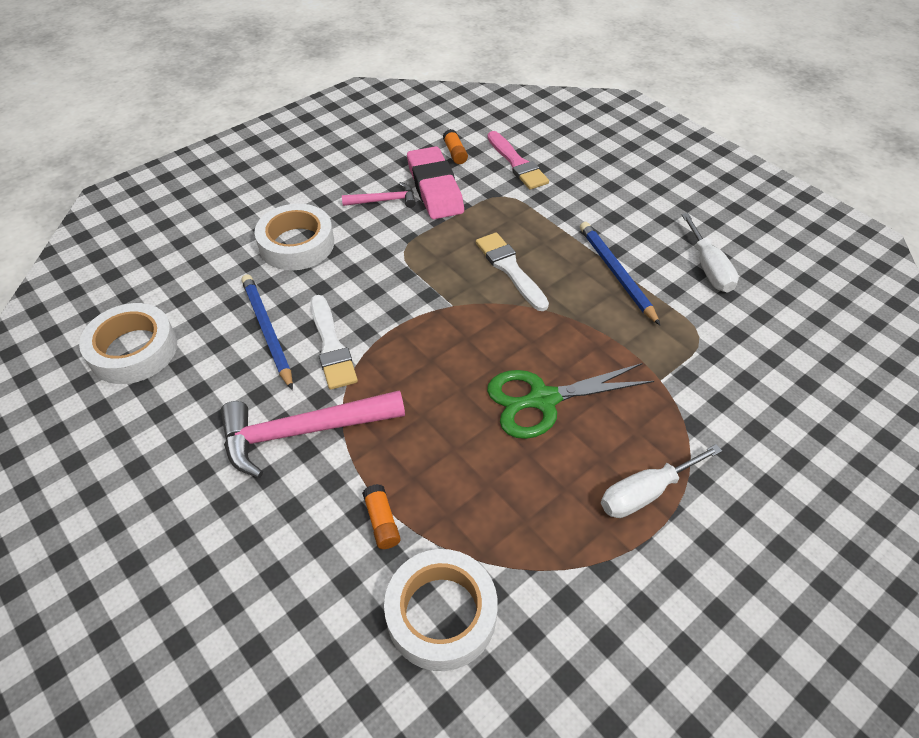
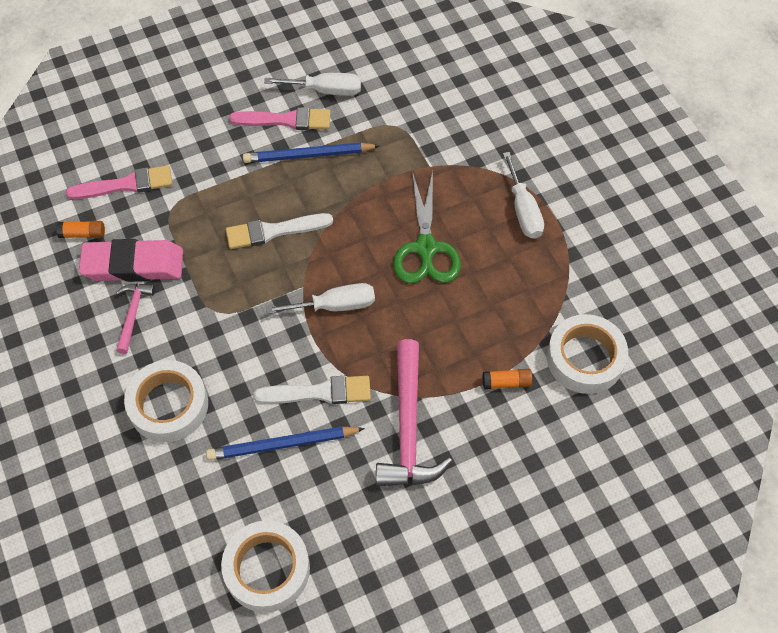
camera: 75 degrees left, 10 degrees up
(438, 336) = (335, 305): none -> white screwdriver
(650, 247) = (286, 120): none -> pink brush

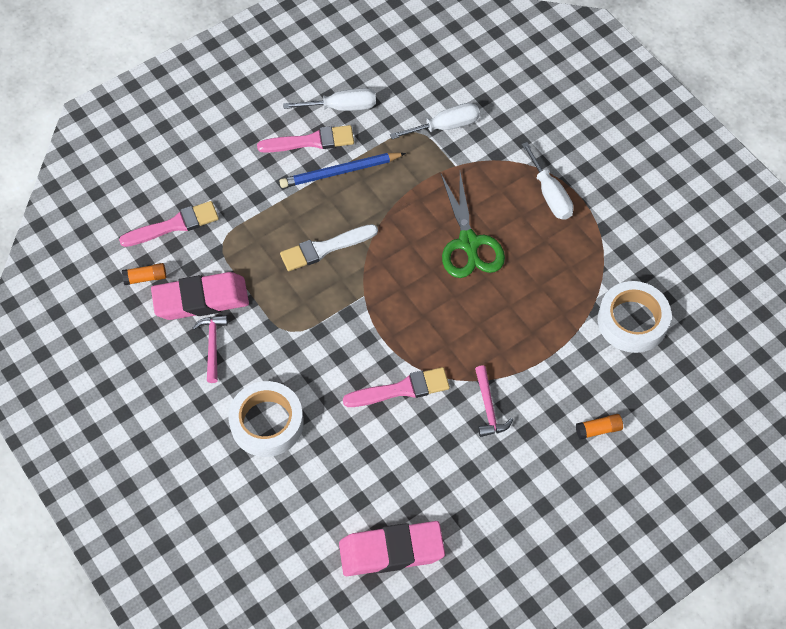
camera: 10 degrees left, 0 degrees up
(267, 569) = (391, 551): white tape -> pink eraser
(283, 444) = (379, 441): blue pencil -> none
(319, 392) = (401, 389): white brush -> pink brush
(335, 305) = (398, 308): white screwdriver -> white screwdriver (445, 126)
(408, 427) = (488, 407): pink hammer -> pink hammer, size x0.53
(506, 382) = (567, 354): orange glue stick -> orange glue stick (598, 429)

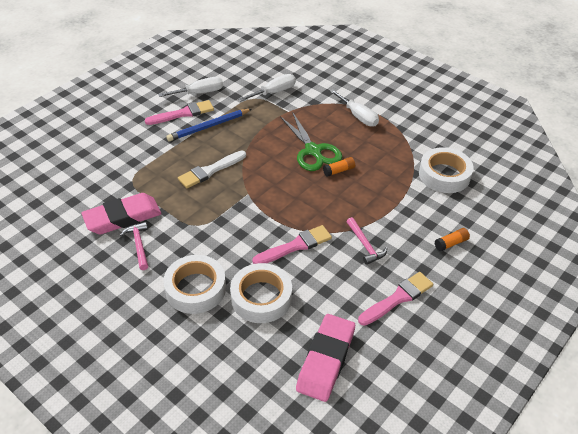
camera: 15 degrees left, 15 degrees down
(145, 278) = (75, 211): orange glue stick -> orange glue stick (339, 171)
(174, 225) = (92, 176): pink brush -> pink brush (398, 298)
(340, 453) = (261, 297): none -> white tape
(391, 551) = (326, 360): pink eraser -> pink eraser turned 45 degrees counterclockwise

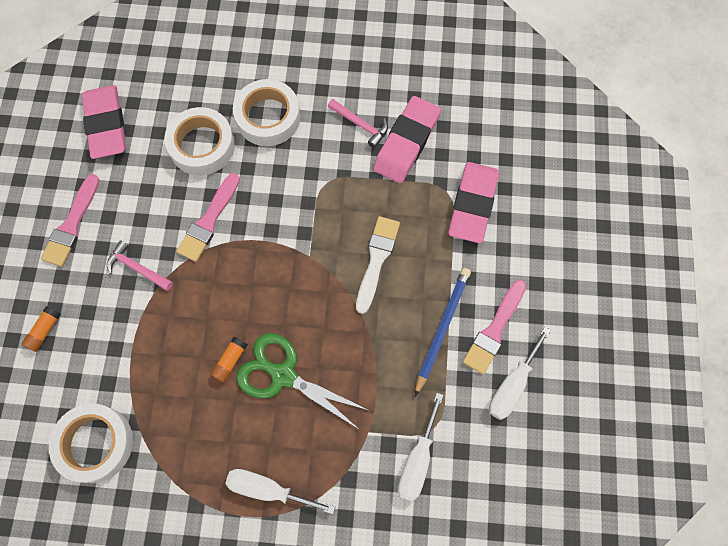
camera: 145 degrees right, 25 degrees up
(126, 166) = (473, 204): none -> pink eraser

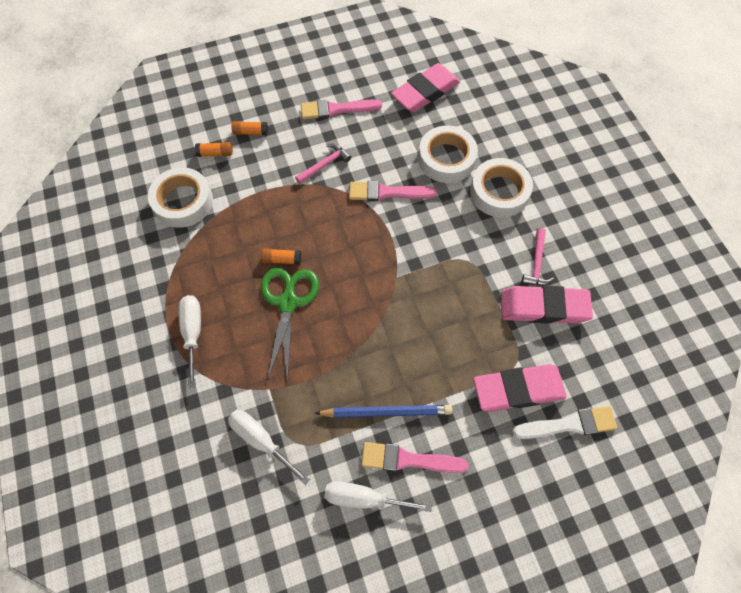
camera: 65 degrees right, 5 degrees down
(49, 382) = (215, 153): none -> orange glue stick
(137, 268) = (324, 164): pink hammer -> pink hammer turned 45 degrees clockwise
(376, 260) = (421, 330): white brush -> white brush (569, 424)
(417, 460) = (261, 440): white screwdriver -> white screwdriver turned 45 degrees clockwise

